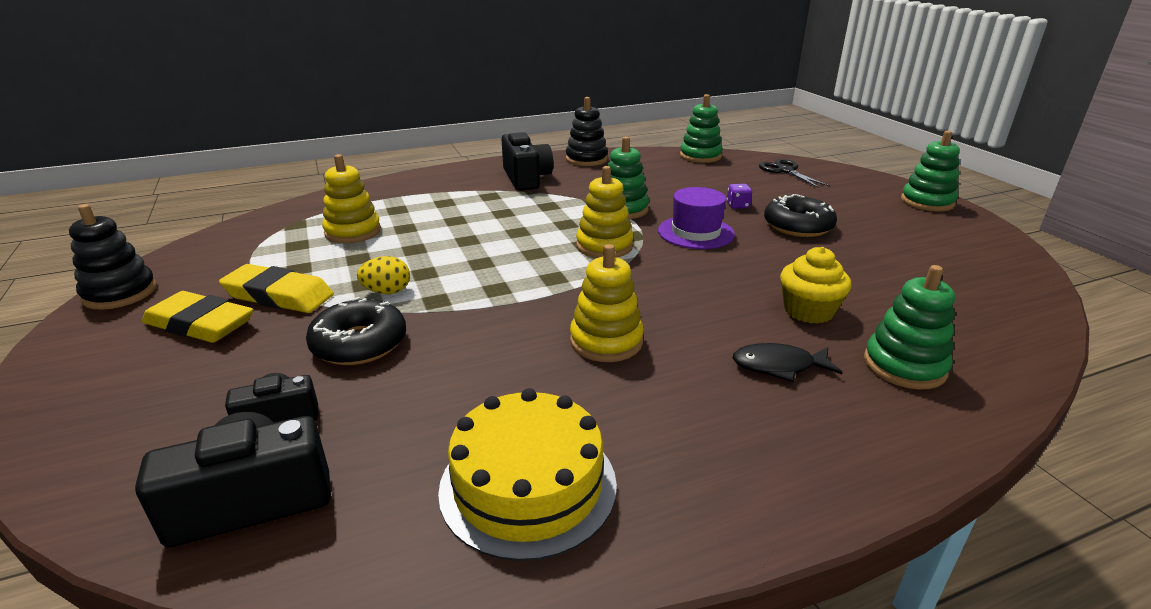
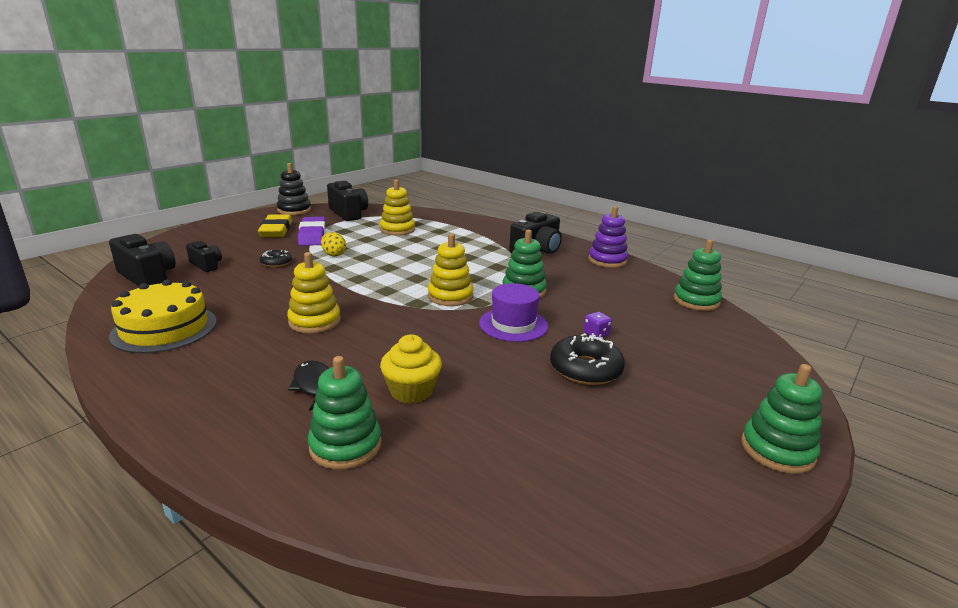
camera: 60 degrees right, 5 degrees down
(223, 252) = (348, 213): none -> black camera
(279, 295) = (312, 235): yellow eraser -> purple eraser
(359, 343) = (276, 263): black donut -> black donut, size x0.57
(586, 159) = (607, 260): black stacking toy -> purple stacking toy
(785, 171) = (729, 347): black scissors -> none

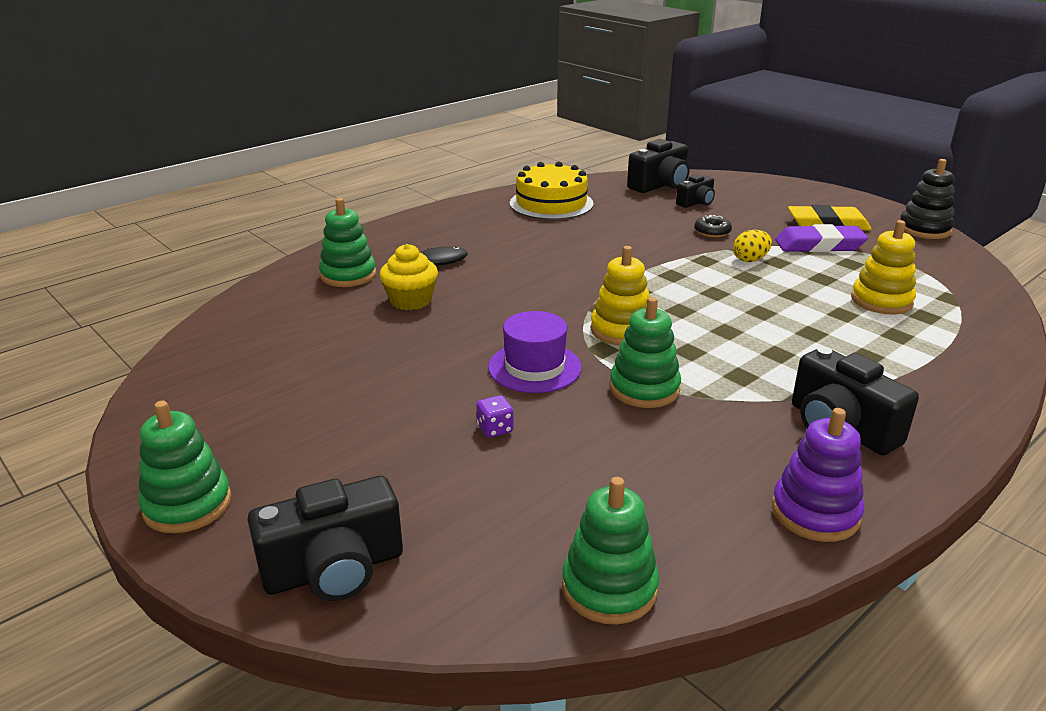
camera: 100 degrees right, 5 degrees up
(314, 321) = (557, 257): yellow stacking toy -> none
(348, 213) = (939, 264): black camera -> black camera (334, 569)
(585, 369) = (410, 403): black donut -> none

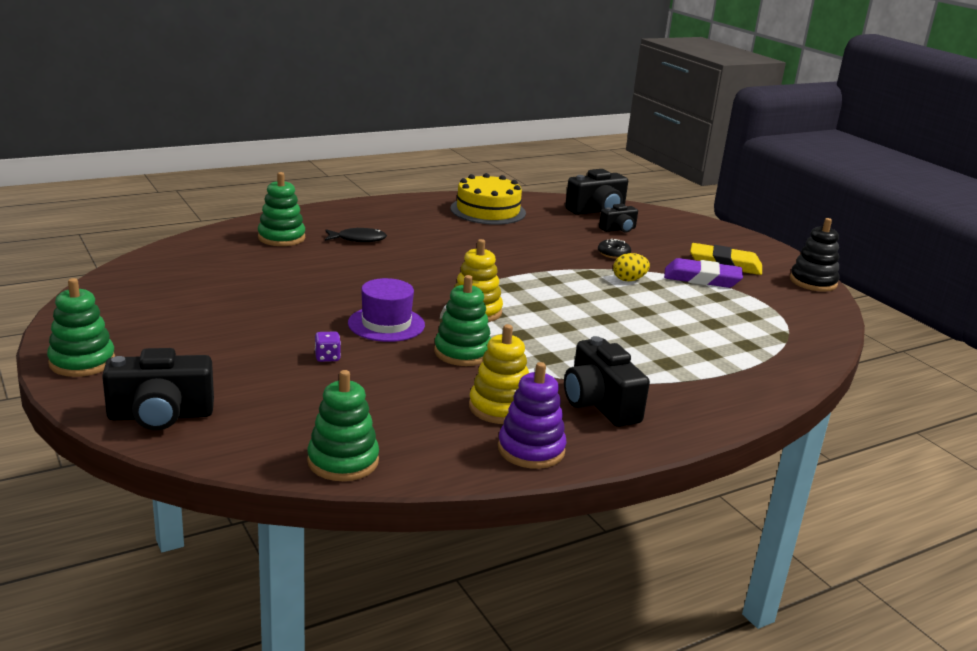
camera: 10 degrees right, 5 degrees down
(410, 300) = (319, 263): yellow cupcake -> none
(881, 301) = (718, 328): yellow stacking toy -> yellow stacking toy (500, 408)

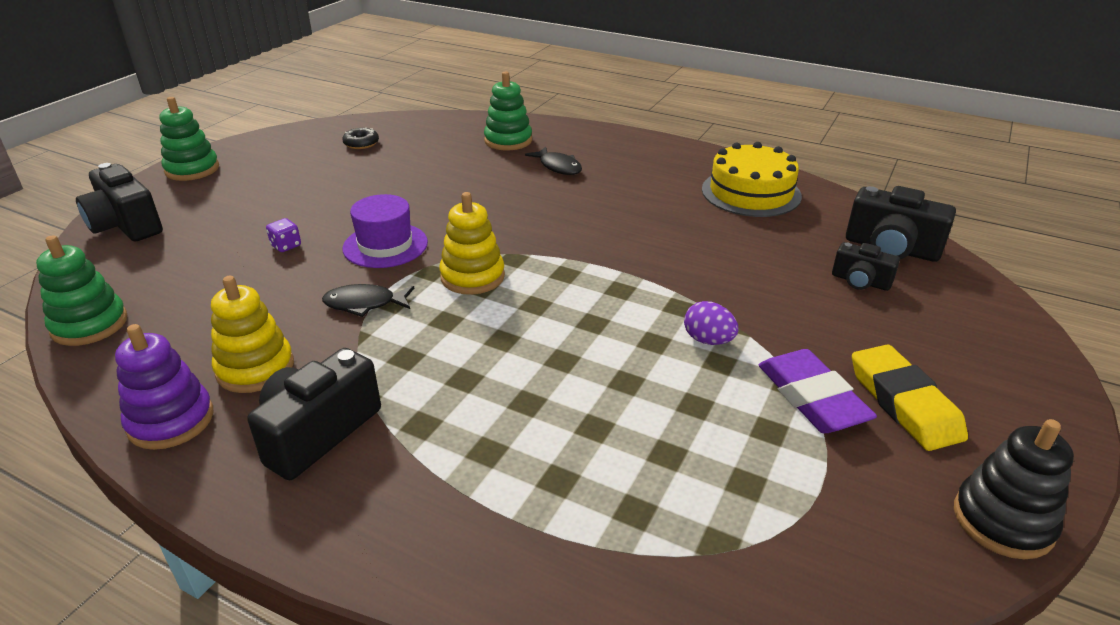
camera: 60 degrees right, 10 degrees up
(462, 352) = (364, 304): green stacking toy -> black fish
(613, 254) = (772, 303): black donut -> black donut (361, 143)
(629, 280) = (708, 340): yellow egg -> purple egg

